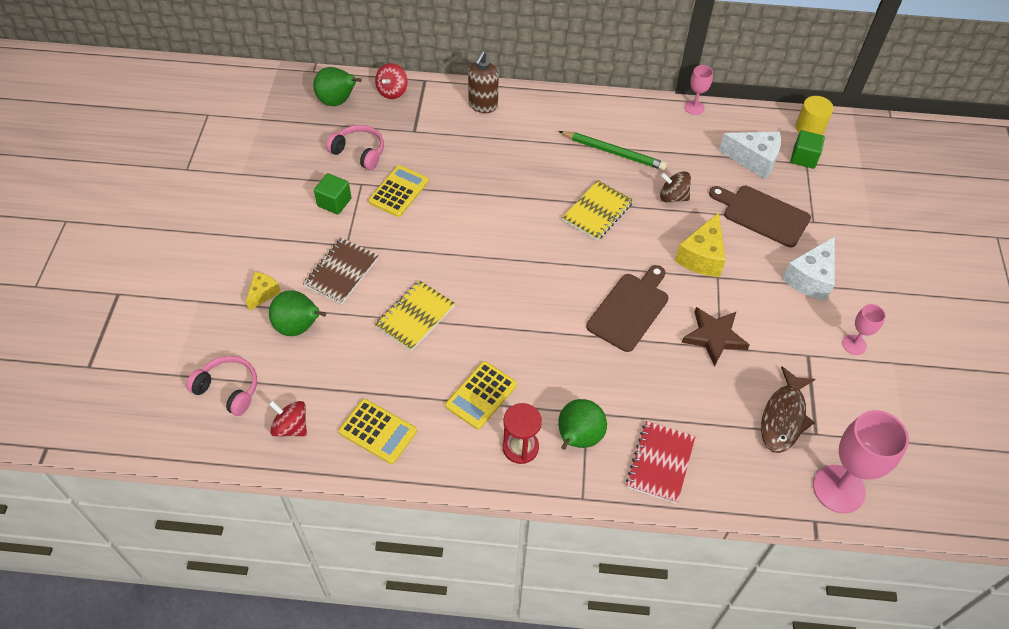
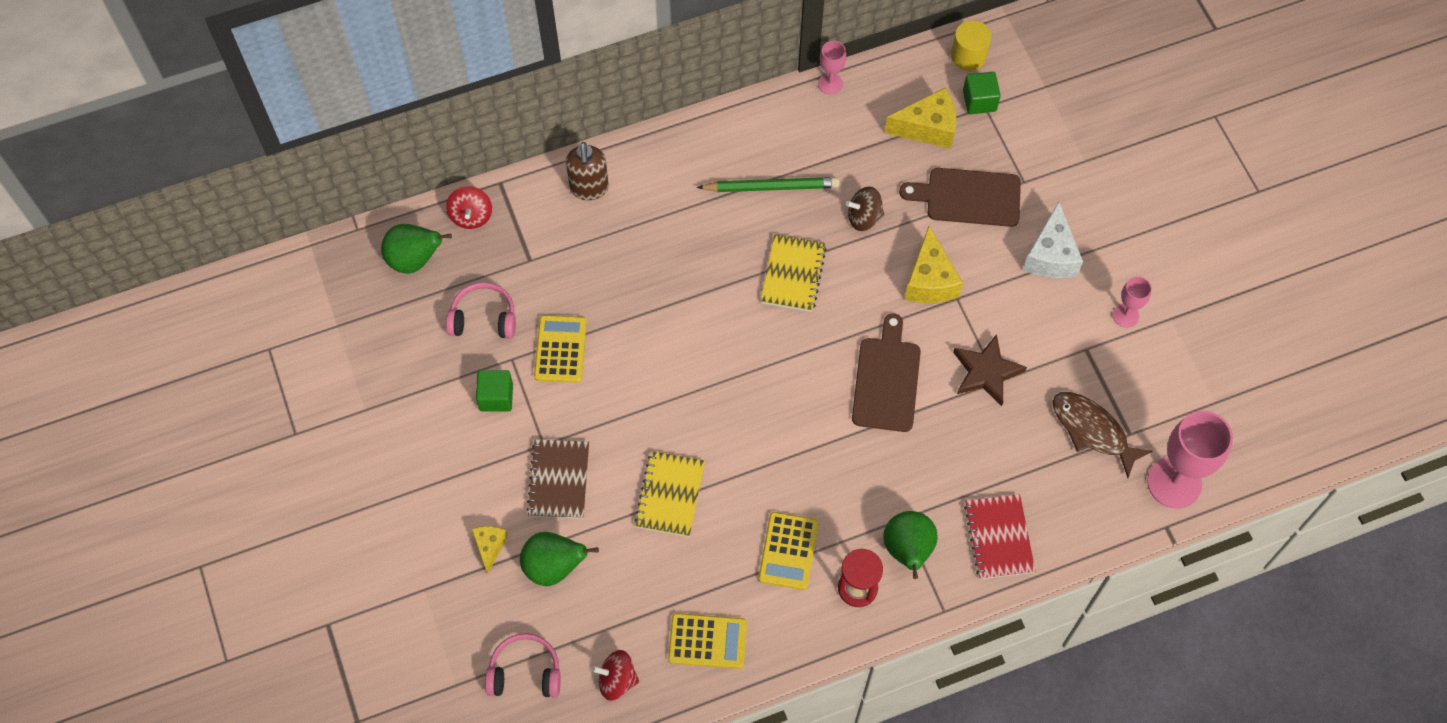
camera: 25 degrees left, 10 degrees up
(754, 160) = (928, 128): white cheese -> yellow cheese
(784, 417) = (1092, 431): brown fish -> brown fish turned 135 degrees clockwise

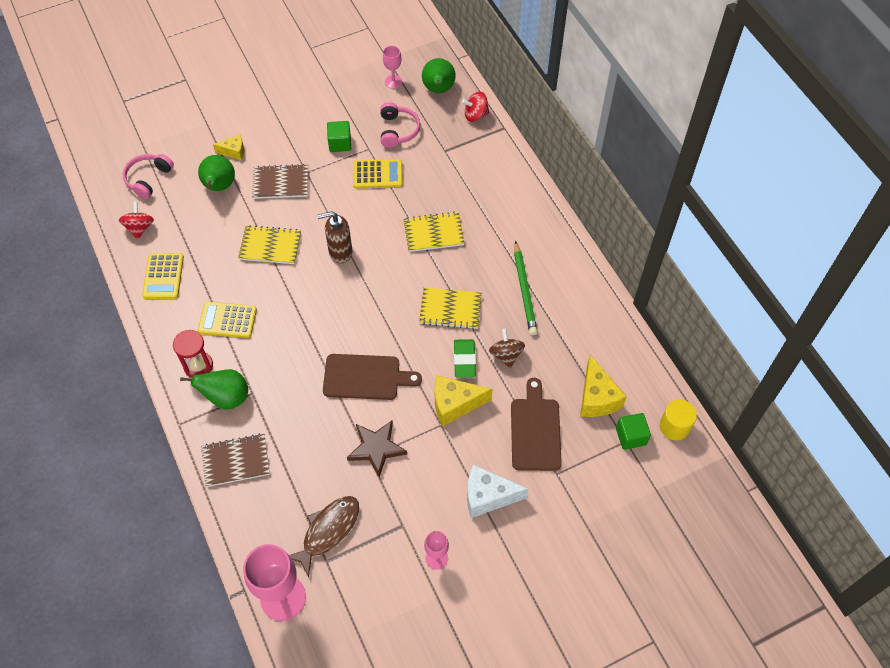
camera: 85 degrees right, 5 degrees down
(525, 672) = (148, 179): pink headphones -> pink headphones turned 150 degrees counterclockwise
(589, 188) = (507, 178): brown soap dispenser -> brown soap dispenser (340, 252)
(671, 285) = (433, 233): none -> yellow notebook
(830, 84) = (626, 324): pink goblet -> pink goblet (393, 82)
(868, 264) = (464, 360): none -> green eraser
(999, 537) = (236, 461): red notebook -> brown notebook

